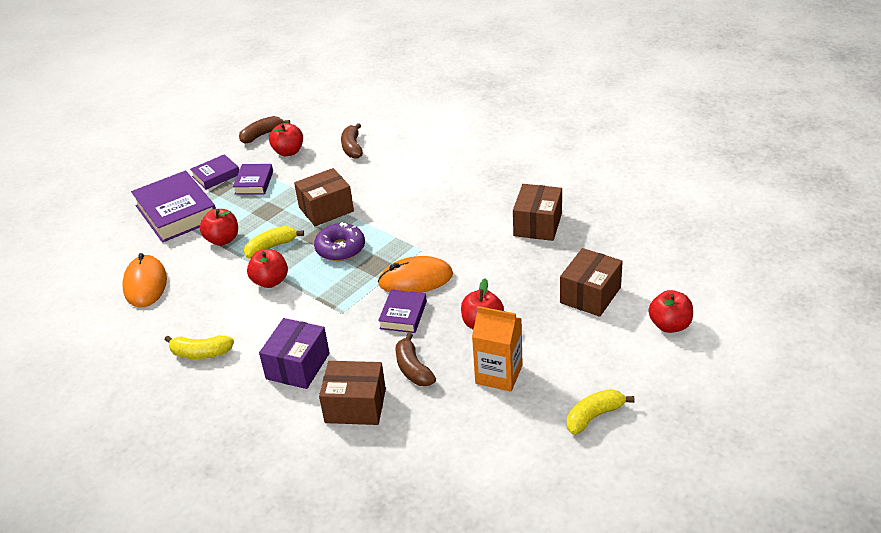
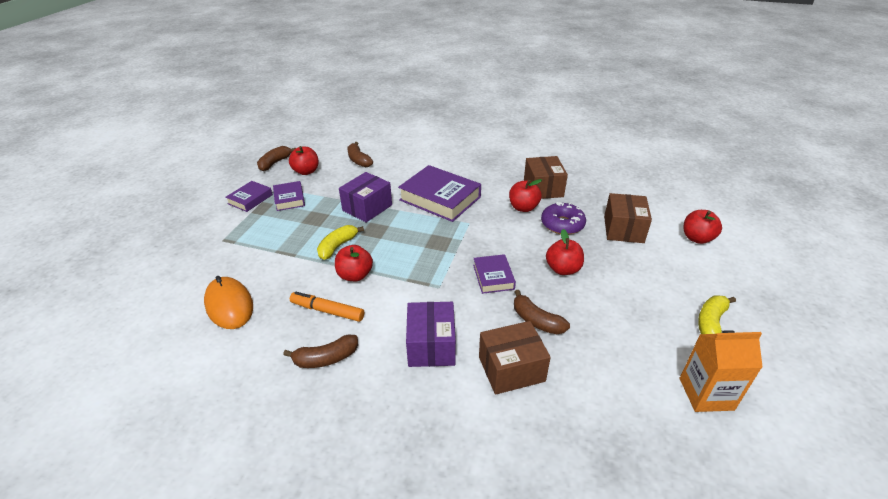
camera: 25 degrees left, 0 degrees up
(176, 213) = (228, 235): purple book -> purple book (440, 198)
(201, 353) = (326, 358): yellow banana -> brown banana
(222, 240) = (287, 249): red apple -> red apple (523, 207)
(226, 310) = (327, 311): none -> orange marker
(326, 209) = (367, 208): brown box -> purple box
(340, 248) = (401, 235): purple donut -> purple donut (562, 224)
(415, 279) = (482, 246): orange mouse -> none
(499, 374) = (609, 307): orange carton -> orange carton (706, 394)

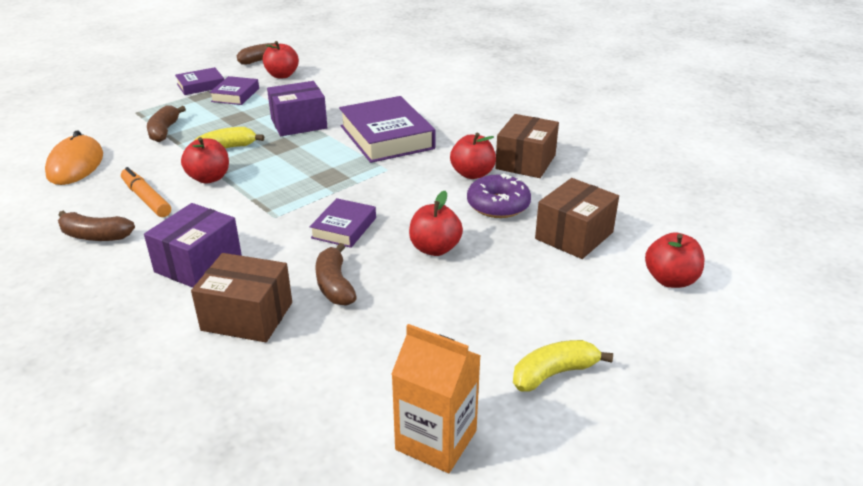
camera: 30 degrees right, 5 degrees down
(359, 160) = (347, 79): brown banana -> brown banana (164, 131)

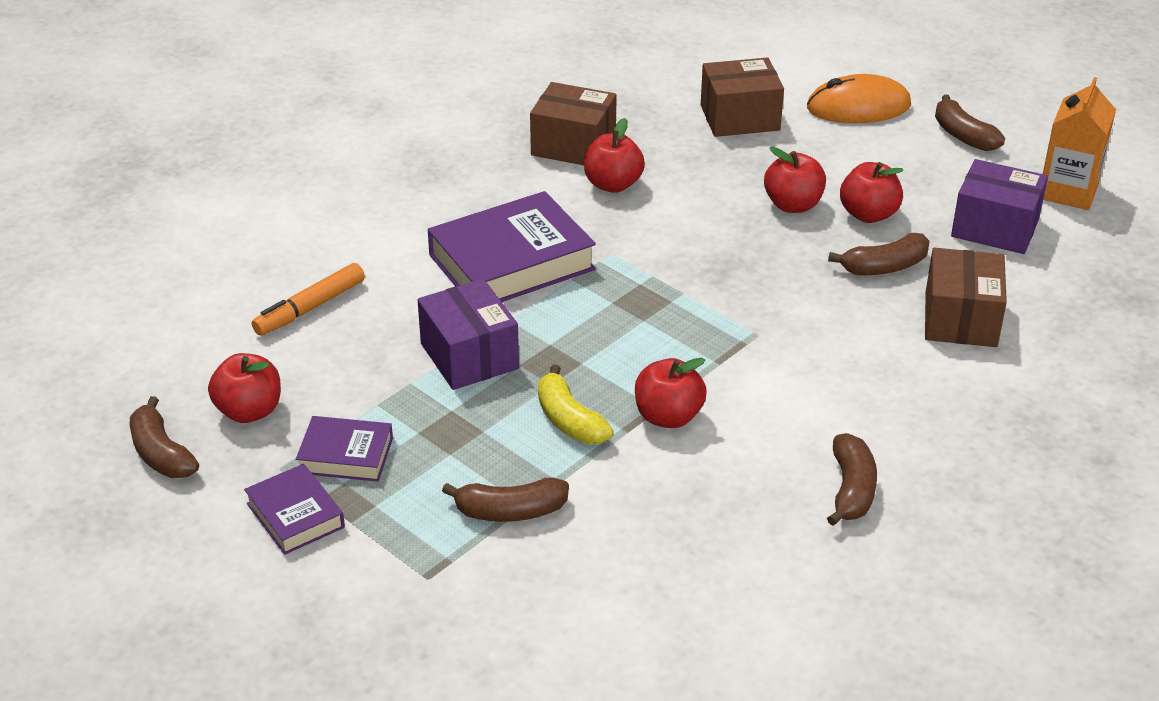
camera: 95 degrees left, 5 degrees up
(75, 165) = (652, 588): orange mouse -> orange mouse (858, 107)
(146, 199) = (741, 467): orange marker -> orange marker (310, 308)
(198, 263) = (881, 377): purple box -> purple box (995, 228)
(344, 228) = (768, 274): purple book -> none
(498, 205) = (687, 165): purple donut -> none
(554, 373) = (963, 135): yellow banana -> brown banana
(574, 235) = (740, 118): brown box -> brown box turned 45 degrees counterclockwise
(670, 280) = (803, 70): red apple -> red apple (868, 214)

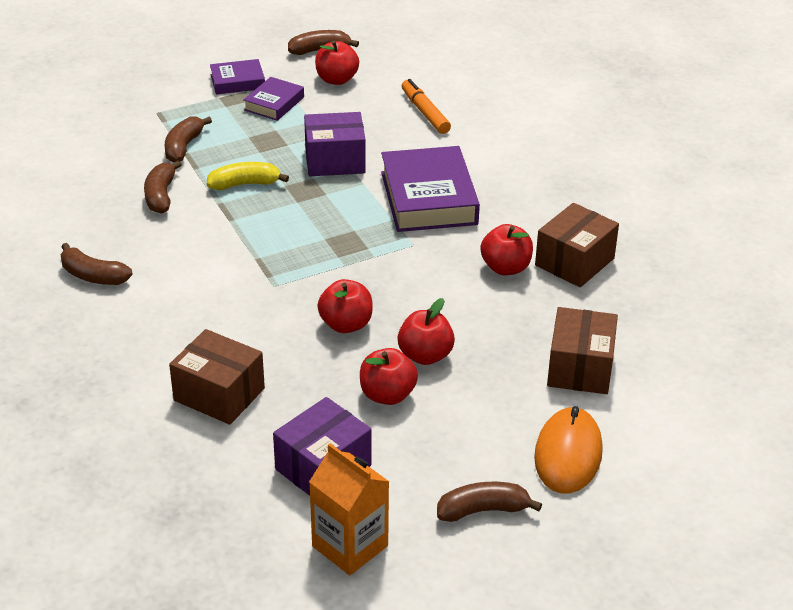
camera: 110 degrees right, 0 degrees up
(668, 417) = (218, 222): red apple -> red apple (346, 324)
(884, 267) = (310, 377): brown banana -> brown banana (161, 196)

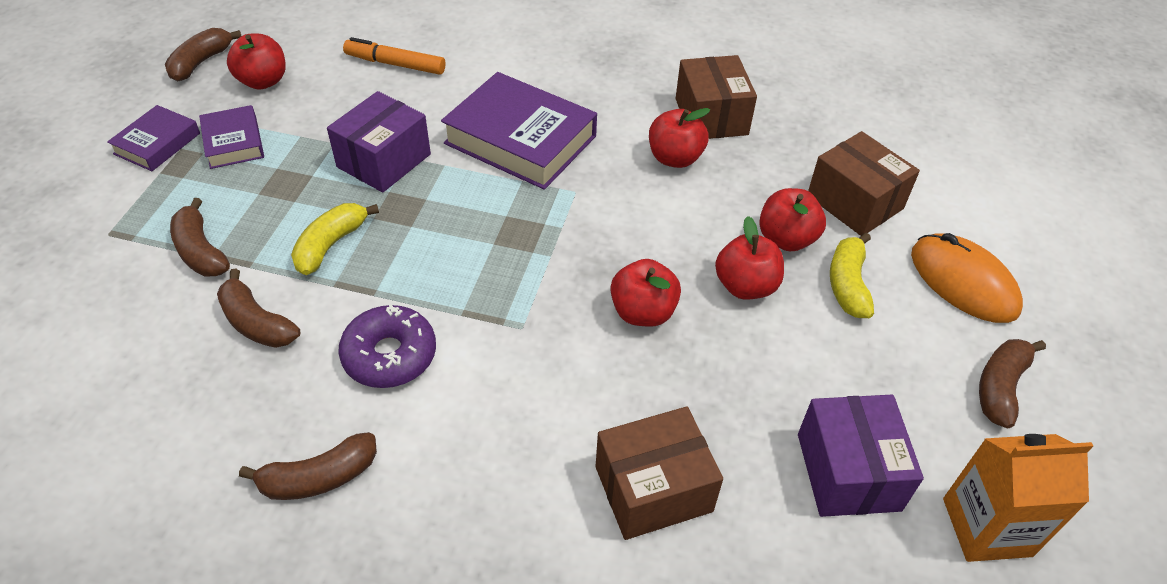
camera: 50 degrees left, 10 degrees up
(195, 251) = (390, 355): none -> purple donut
(387, 395) = (779, 350): red apple -> red apple (786, 239)
(489, 400) = (848, 284): none -> yellow banana

